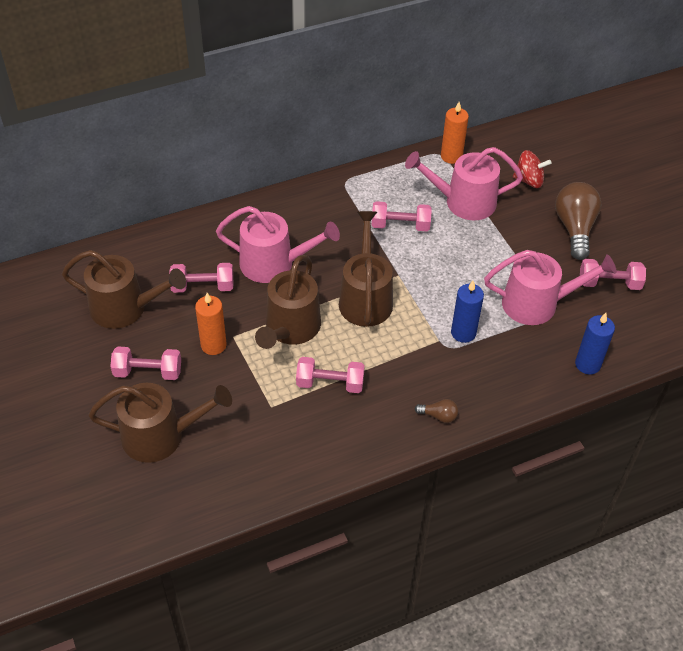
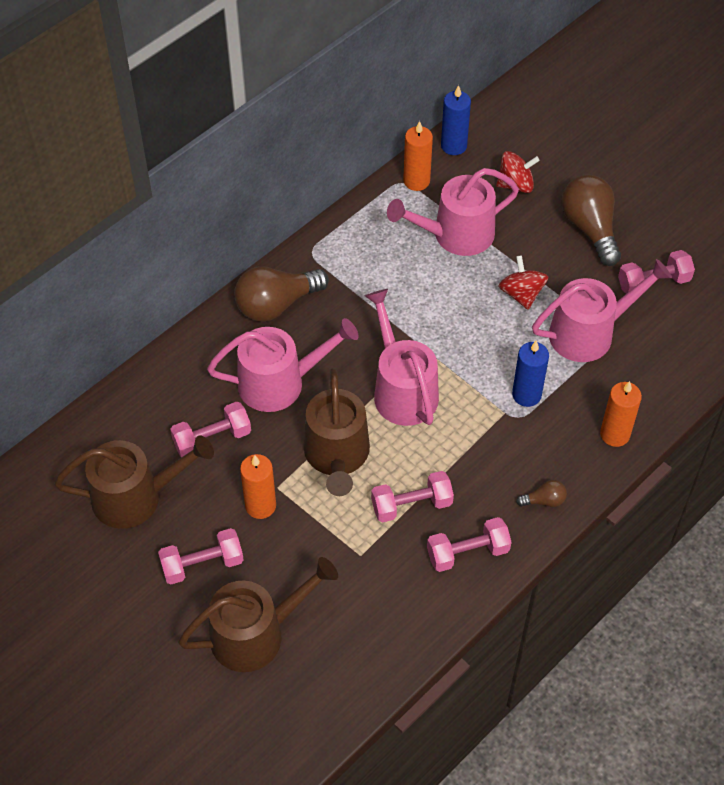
camera: 20 degrees left, 5 degrees up
(300, 209) = (276, 304): none -> brown light bulb
(365, 298) = (402, 390): brown watering can -> pink watering can
(400, 225) = (399, 287): pink dumbbell -> pink dumbbell (467, 552)
(495, 259) = (521, 294): none -> red spinning top
(522, 385) = (615, 434): none -> orange candle
(587, 364) = (671, 386): blue candle -> blue candle (453, 146)

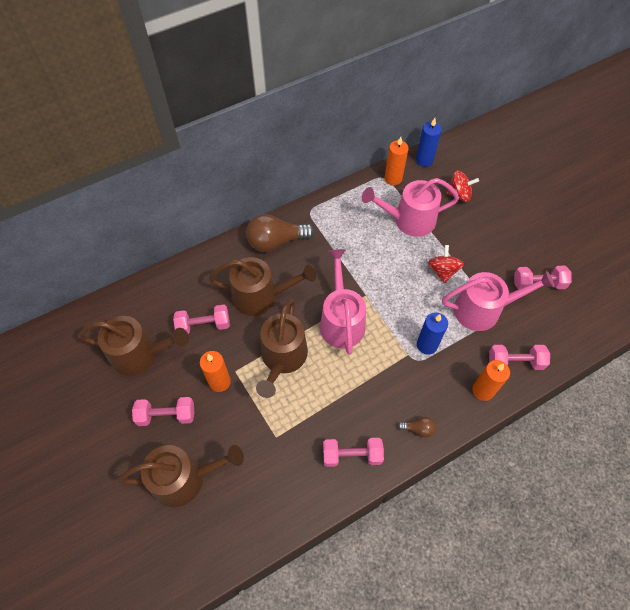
camera: 15 degrees right, 5 degrees up
(279, 383) = (260, 296): pink watering can -> brown watering can
(411, 505) = (323, 408): pink dumbbell -> pink dumbbell (515, 362)
(590, 228) = (502, 235): brown light bulb -> none

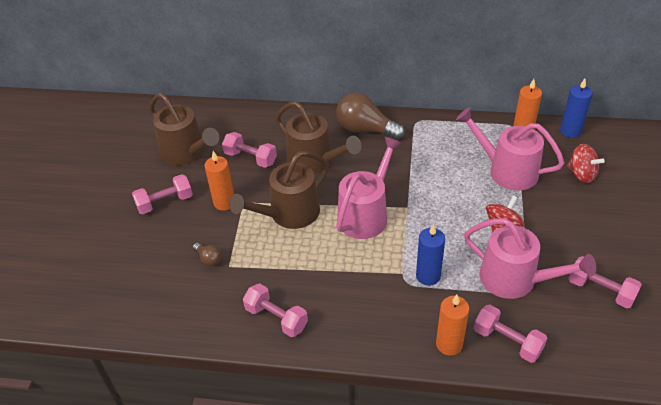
camera: 40 degrees right, 15 degrees down
(166, 415) = (165, 202): pink dumbbell -> pink dumbbell turned 60 degrees counterclockwise
(184, 478) = (136, 251): brown watering can -> none
(418, 429) = (354, 335): brown light bulb -> brown light bulb (209, 259)

